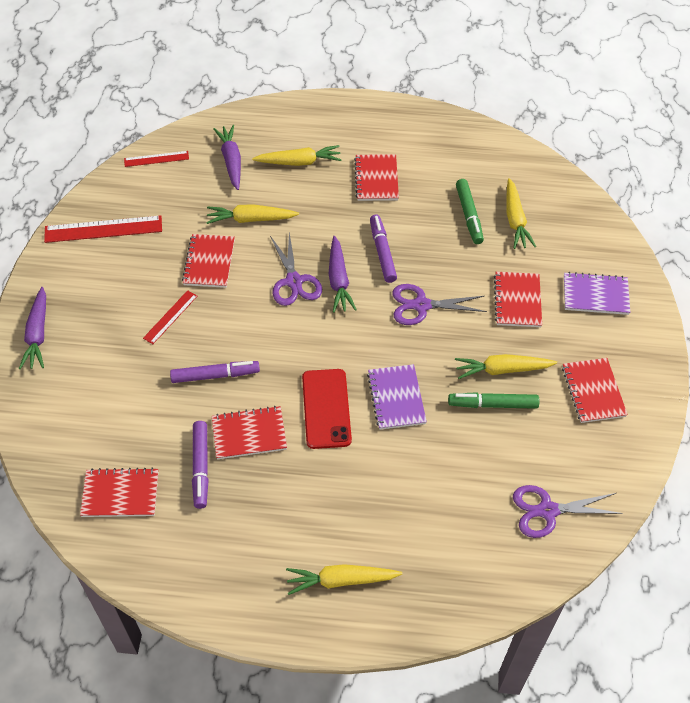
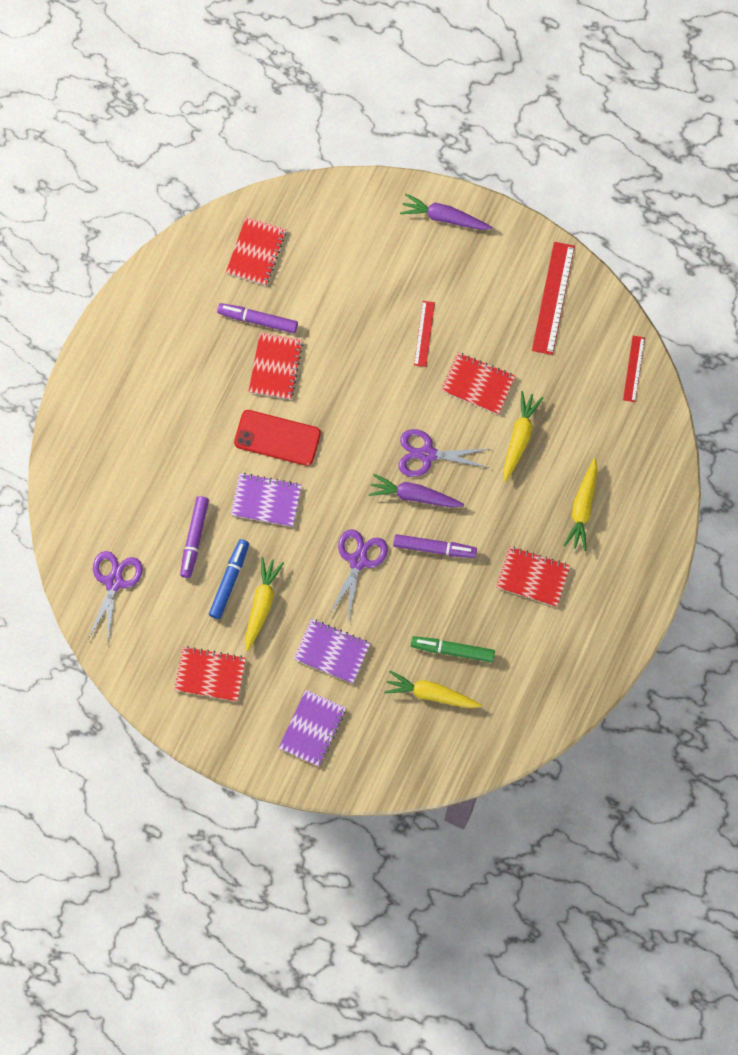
camera: 110 degrees right, 20 degrees up
(170, 317) = (424, 333): red ruler -> red ruler turned 45 degrees clockwise
(215, 375) = (345, 355): purple marker -> purple marker (194, 538)
(231, 161) = (606, 441): purple carrot -> none
(341, 580) = (117, 398): yellow carrot -> none
(493, 404) = (229, 580): green marker -> blue marker
(517, 301) = (332, 651): red notebook -> purple notebook

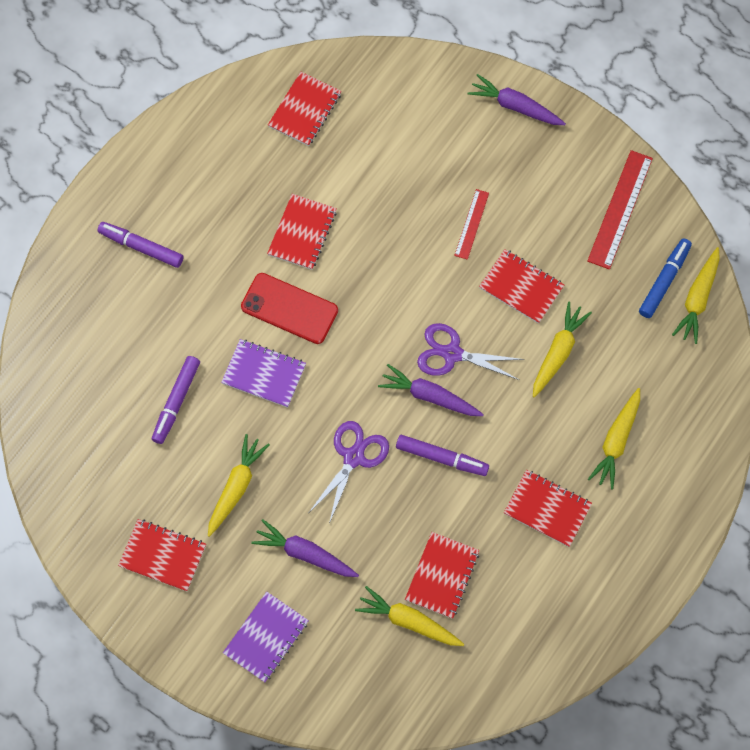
camera: 10 degrees right, 5 degrees down
(114, 581) = (77, 434): purple scissors -> none
(229, 580) = (205, 455): blue marker -> blue marker (664, 281)
(258, 320) = (292, 180): purple marker -> purple marker (141, 247)
(332, 651) = (305, 554): purple notebook -> purple carrot
(452, 650) = (442, 576): green marker -> red notebook
(633, 368) = (697, 299): red ruler -> yellow carrot

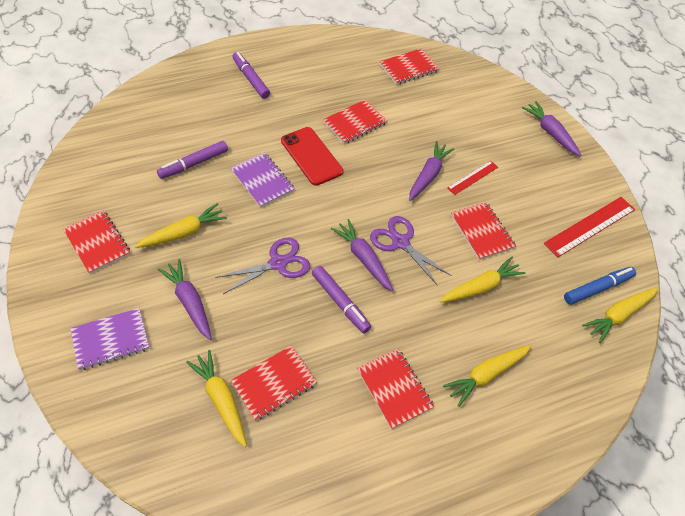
camera: 30 degrees right, 15 degrees down
(425, 252) = (428, 175): none -> purple carrot

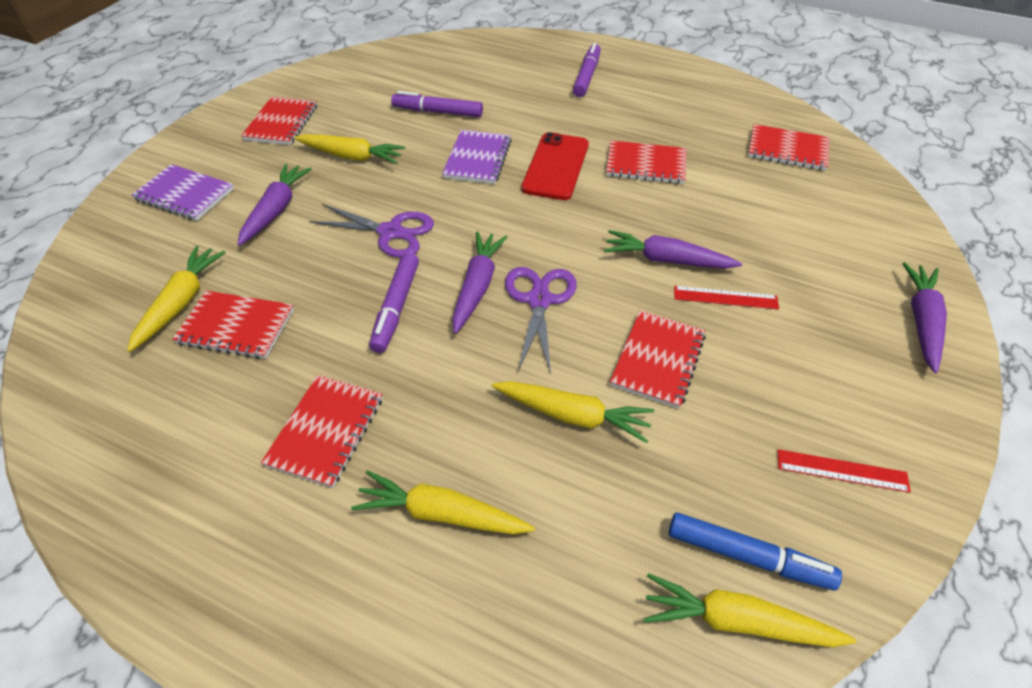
camera: 50 degrees right, 5 degrees down
(428, 175) = (667, 260): purple carrot -> purple carrot turned 150 degrees counterclockwise
(590, 226) = (842, 470): red ruler -> red ruler, size x0.58

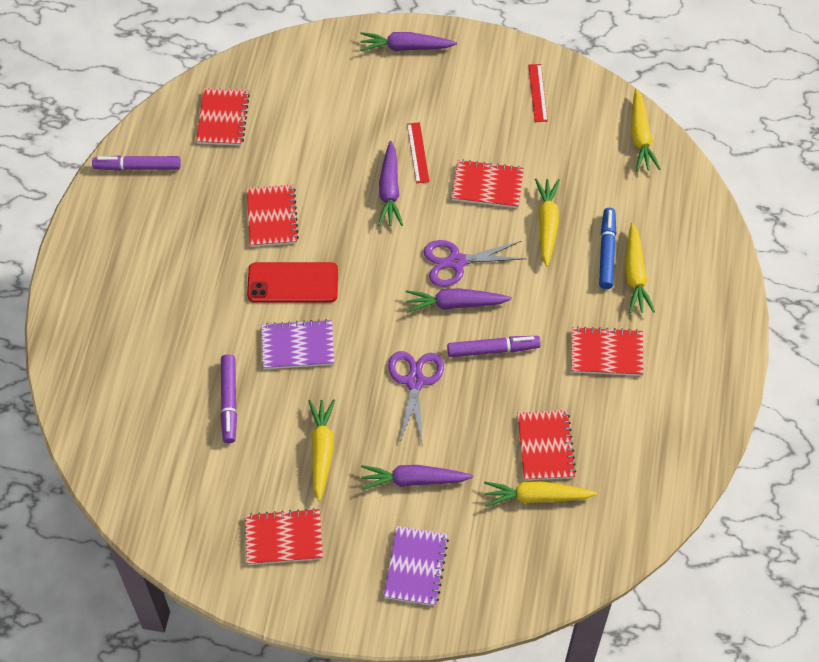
camera: 105 degrees left, 10 degrees up
(586, 76) = (130, 286): purple marker -> purple marker (137, 167)
(748, 556) = (605, 133): blue marker -> blue marker (607, 252)

